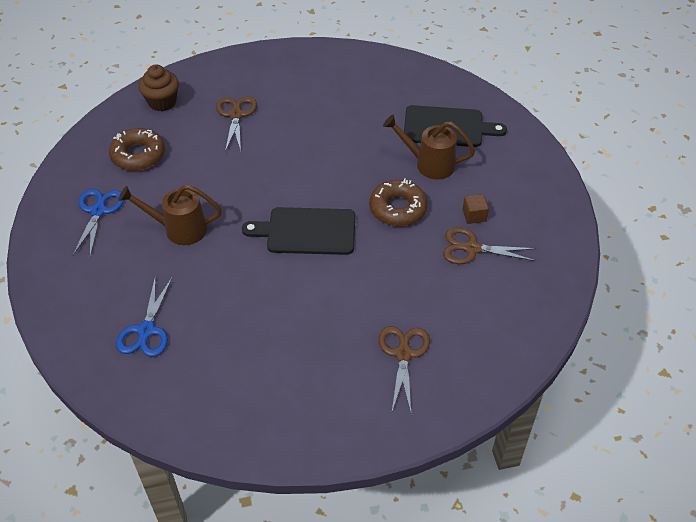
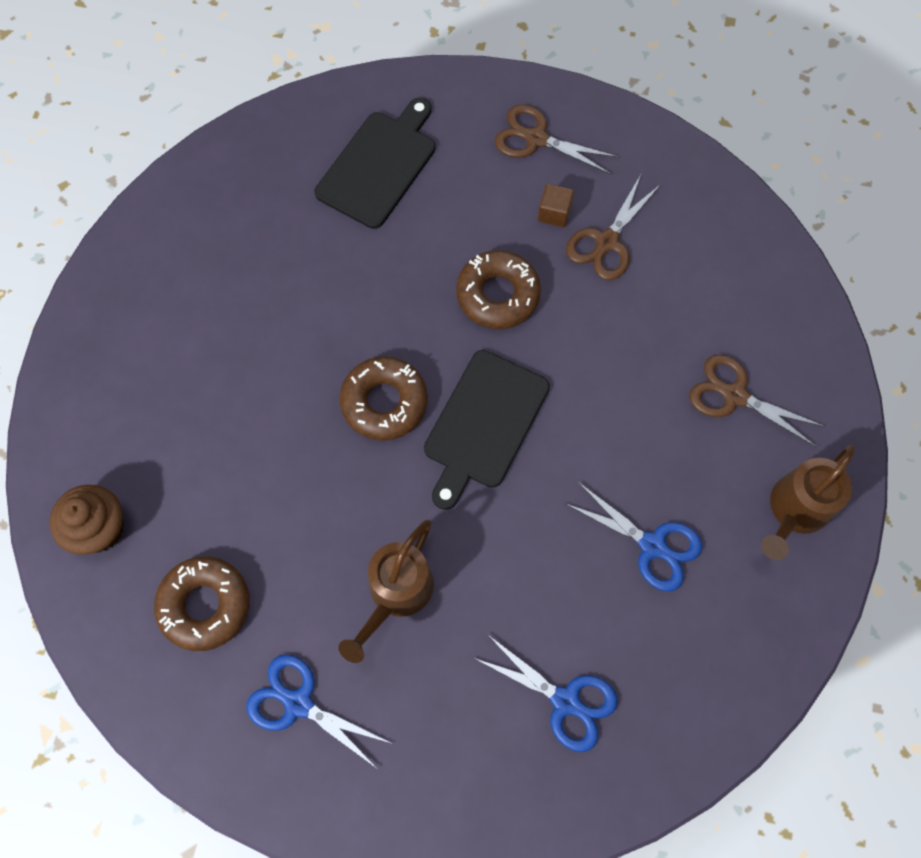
camera: 65 degrees left, 20 degrees up
(236, 115) = (195, 429): brown scissors -> brown scissors (536, 139)
(269, 342) = (652, 545): none -> blue scissors
(295, 183) = (384, 402): none -> brown donut
(429, 164) = (437, 220): brown watering can -> brown watering can (794, 511)

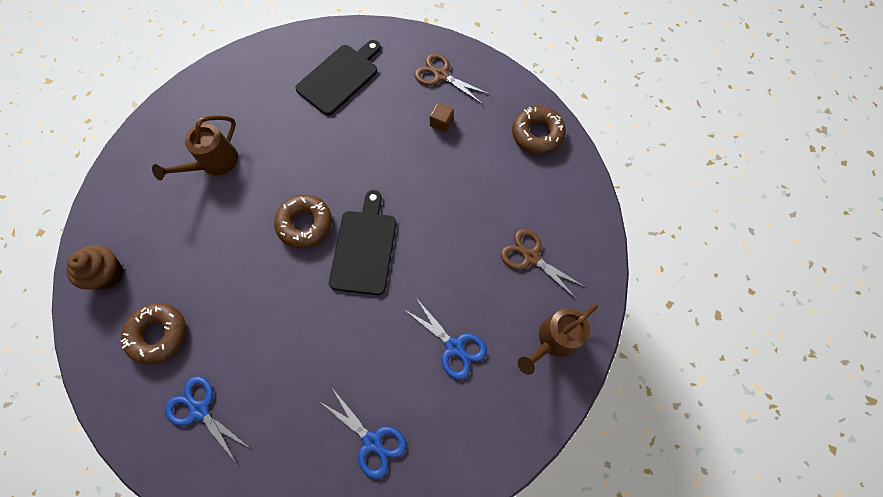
camera: 10 degrees right, 0 degrees up
(395, 595) = (280, 349): brown watering can -> brown watering can (214, 163)
(484, 424) = (364, 248): black cutting board -> black cutting board turned 150 degrees clockwise
(498, 295) = (393, 168): brown donut -> brown donut (537, 134)
(607, 242) = (470, 146): brown scissors -> none

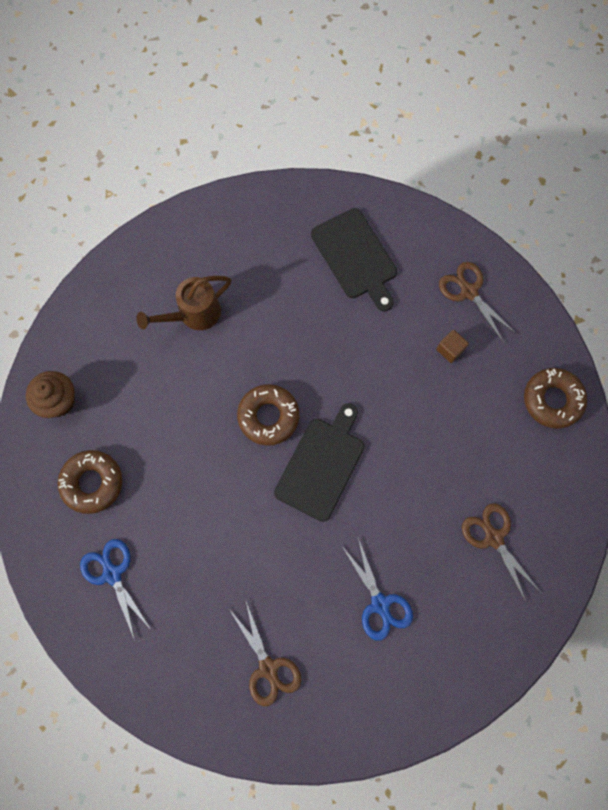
camera: 20 degrees right, 5 degrees up
(340, 77) = (355, 257): black cutting board -> black cutting board turned 90 degrees clockwise
(372, 441) = (268, 667): blue scissors -> brown scissors
(553, 340) = (485, 635): brown watering can -> none

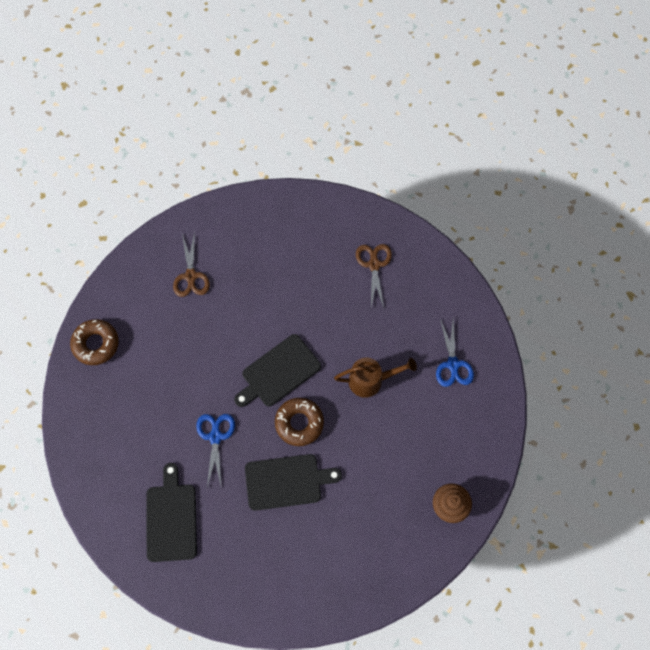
camera: 155 degrees left, 5 degrees down
(92, 483) = (445, 432): brown donut -> none
(193, 314) = (319, 529): brown watering can -> brown watering can (371, 380)
(252, 347) = (286, 481): none -> black cutting board
(380, 603) = (285, 270): blue scissors -> blue scissors (215, 437)
(450, 349) = (144, 412): brown cube -> none
(469, 292) = (103, 449): brown scissors -> none

